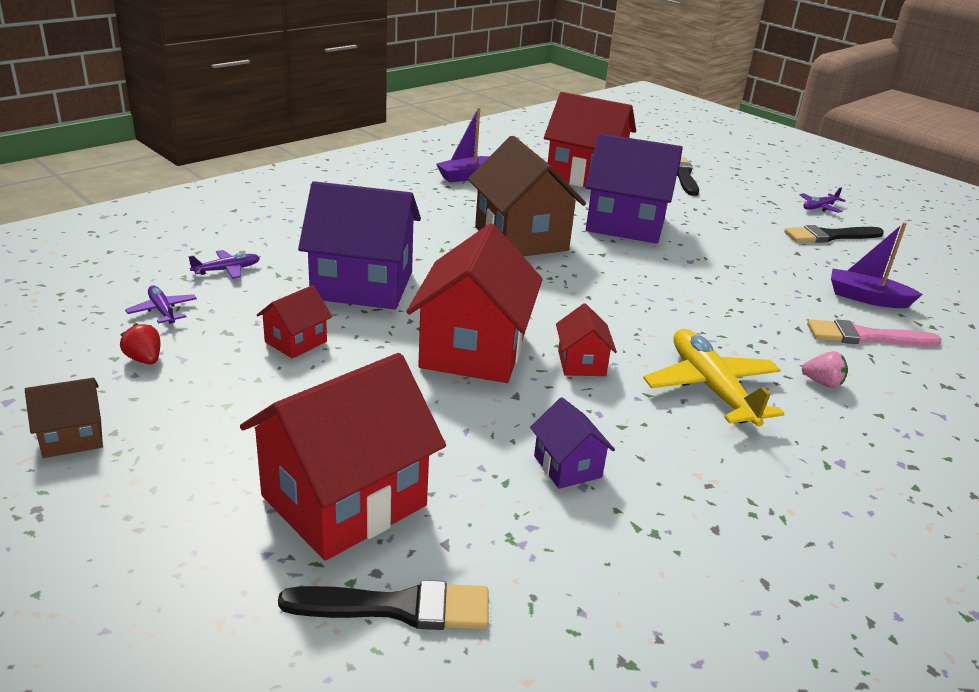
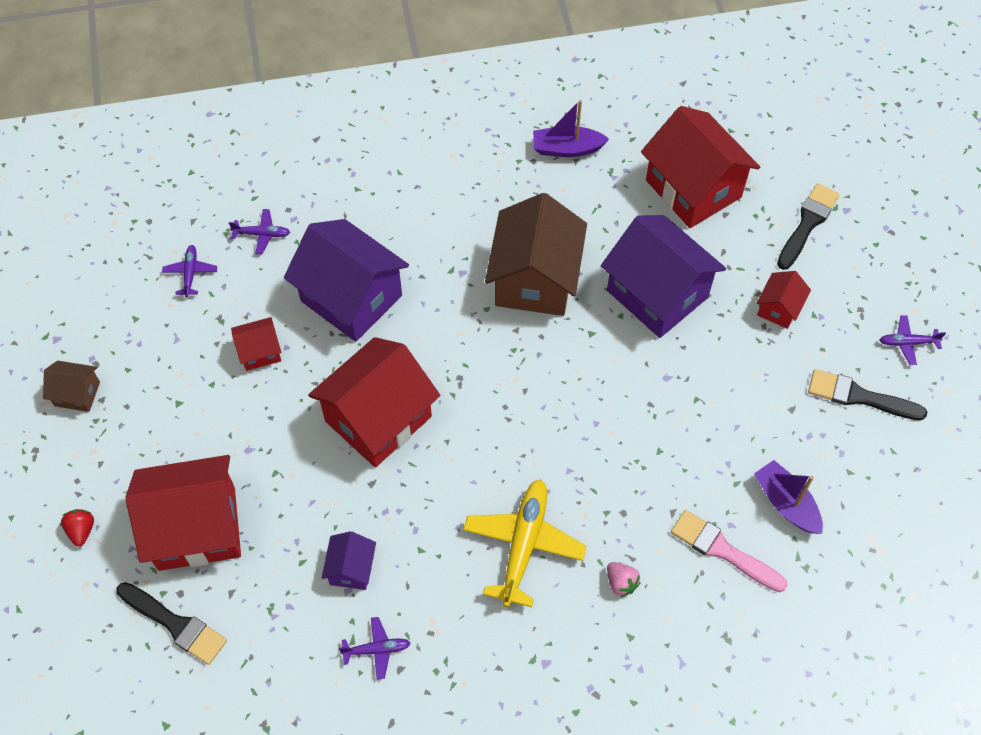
camera: 35 degrees right, 30 degrees up
(144, 359) = (152, 329): red strawberry -> red strawberry (81, 530)
(581, 363) = (448, 470): red house -> red house (779, 308)
(671, 523) = (376, 650): none -> purple plane

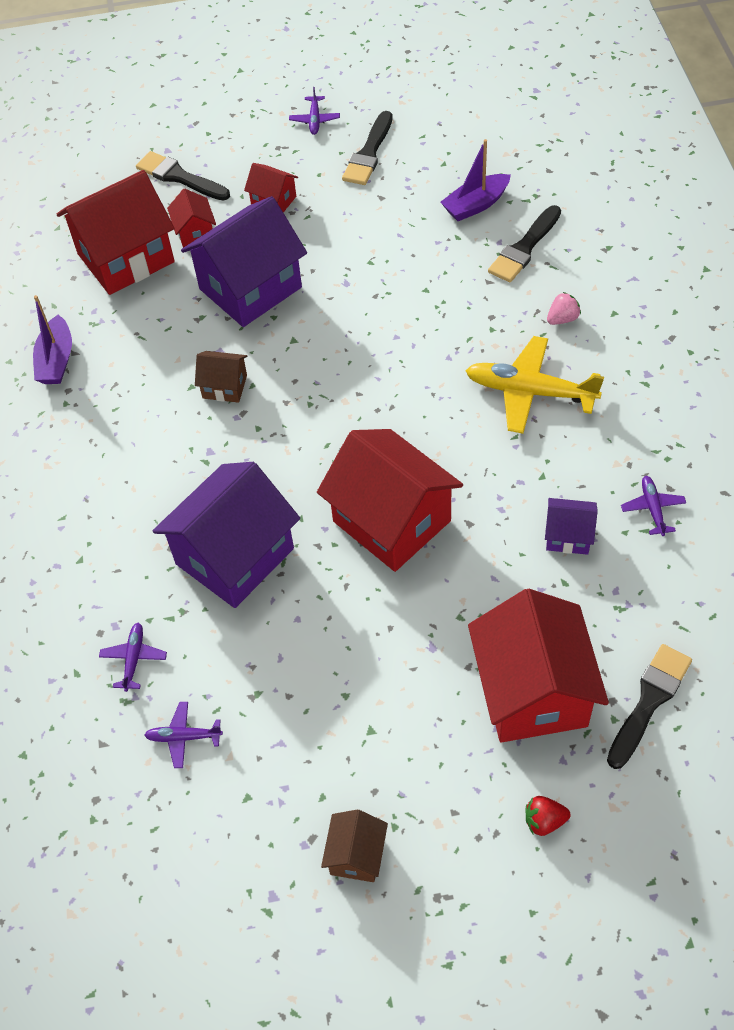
camera: 85 degrees left, 5 degrees down
(260, 352) = (303, 646): red house -> red house (195, 233)
(535, 280) = (225, 386): brown house -> brown house, size x0.47
(723, 550) = (524, 248): pink brush -> black brush

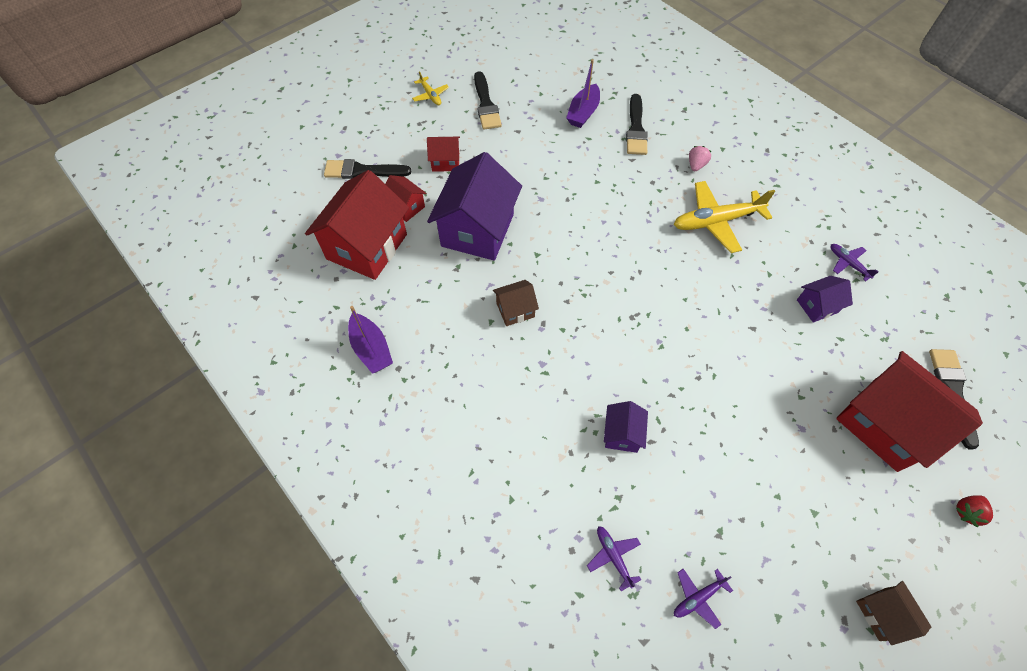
camera: 35 degrees left, 5 degrees up
(234, 556) = (622, 434): purple house -> purple house, size x0.47
(314, 120) = (430, 95): purple plane -> yellow plane
(391, 521) = (704, 352): red house -> none

